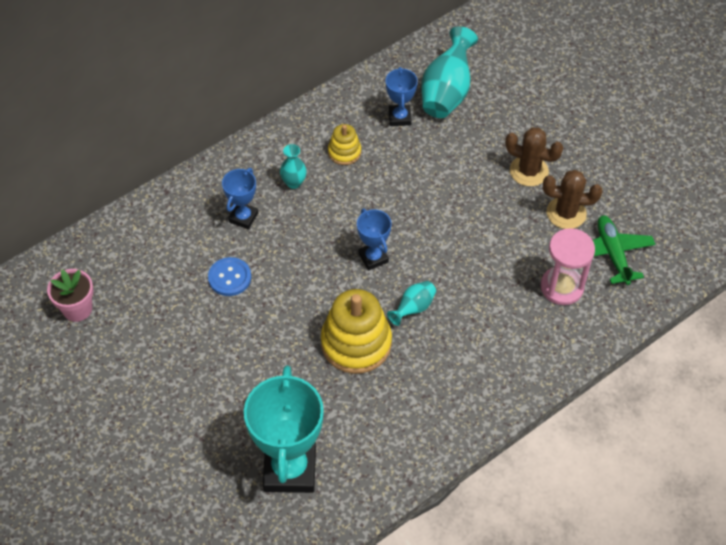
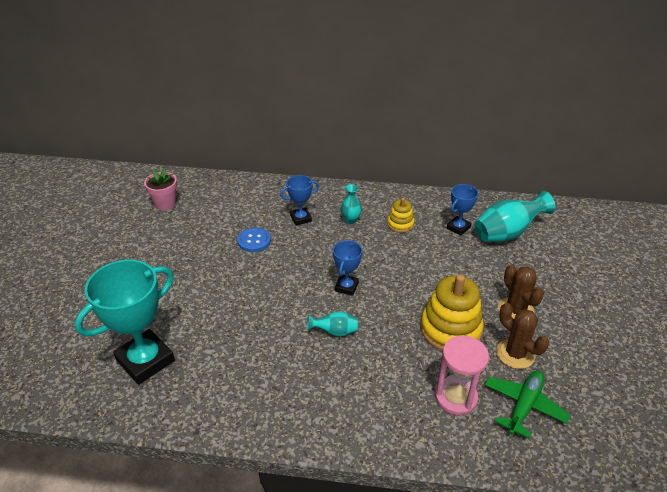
camera: 45 degrees right, 15 degrees down
(356, 343) = (275, 324): yellow stacking toy -> yellow stacking toy (450, 329)

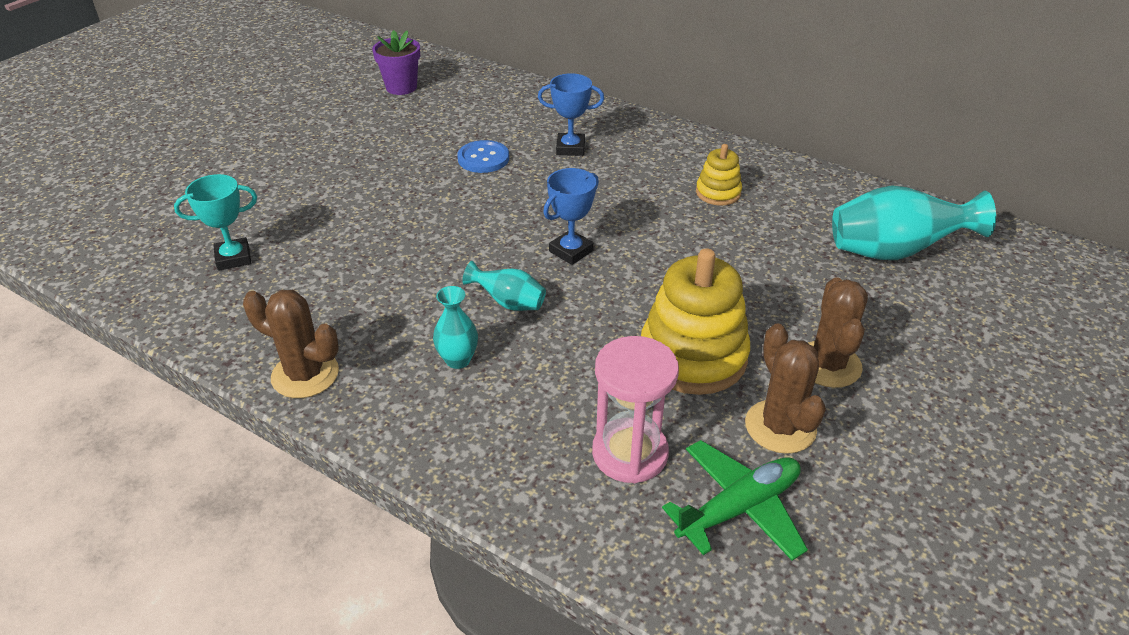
camera: 25 degrees right, 0 degrees up
(145, 360) = (233, 258): turquoise trophy -> turquoise trophy, size x0.51
(165, 204) = (401, 87): pink flower pot -> purple flower pot
(250, 421) = (305, 375): none -> brown cactus
(350, 220) = (643, 168): turquoise vase -> turquoise vase (458, 360)
(458, 228) = (812, 222): blue trophy -> none

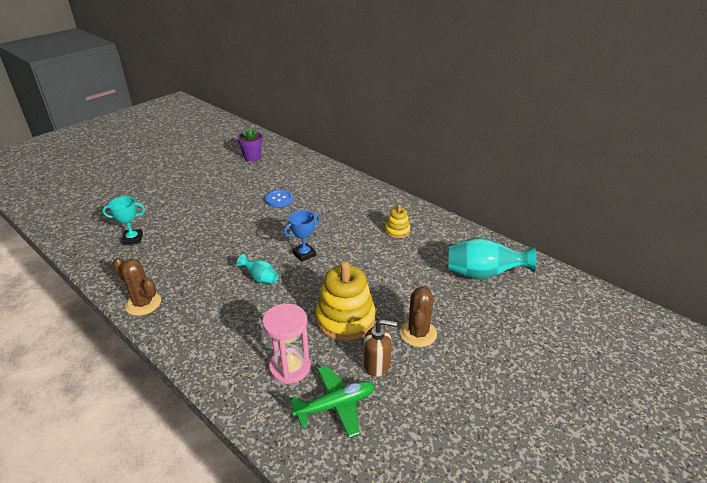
camera: 10 degrees right, 5 degrees down
(458, 360) = (222, 305): turquoise vase -> none
(570, 148) = (327, 198): blue trophy -> none
(780, 427) = (377, 364): brown cactus -> brown soap dispenser

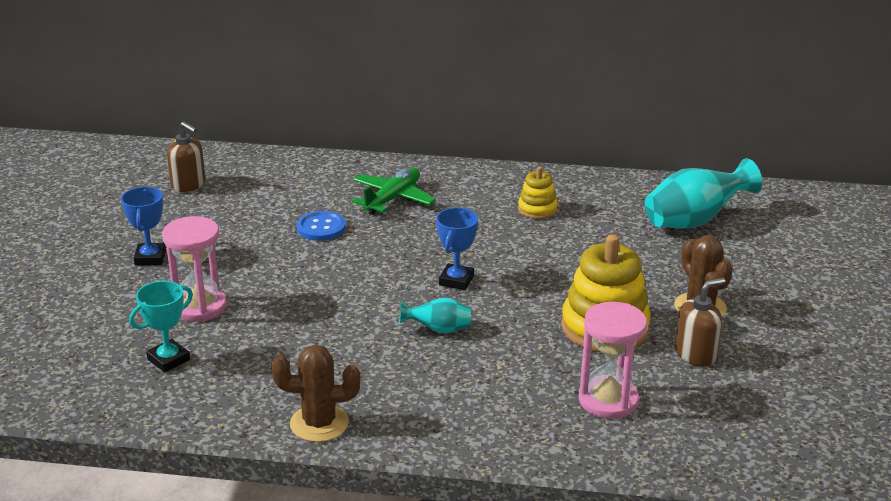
camera: 35 degrees left, 5 degrees down
(178, 218) = (199, 307): none -> pink hourglass
(192, 186) = (150, 258): none -> blue trophy
(252, 157) = (188, 185): purple flower pot -> brown soap dispenser
(335, 405) = (703, 410): green plane -> green plane (393, 199)

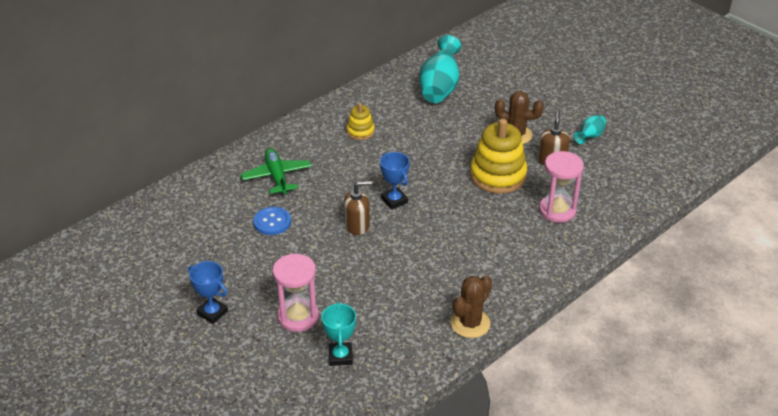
camera: 50 degrees left, 10 degrees up
(188, 185) = (140, 252): brown soap dispenser -> brown soap dispenser (357, 225)
(438, 329) = (433, 233): turquoise vase -> turquoise vase (590, 137)

